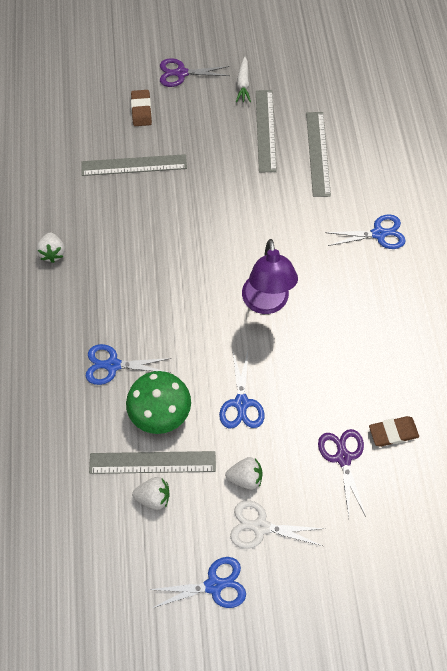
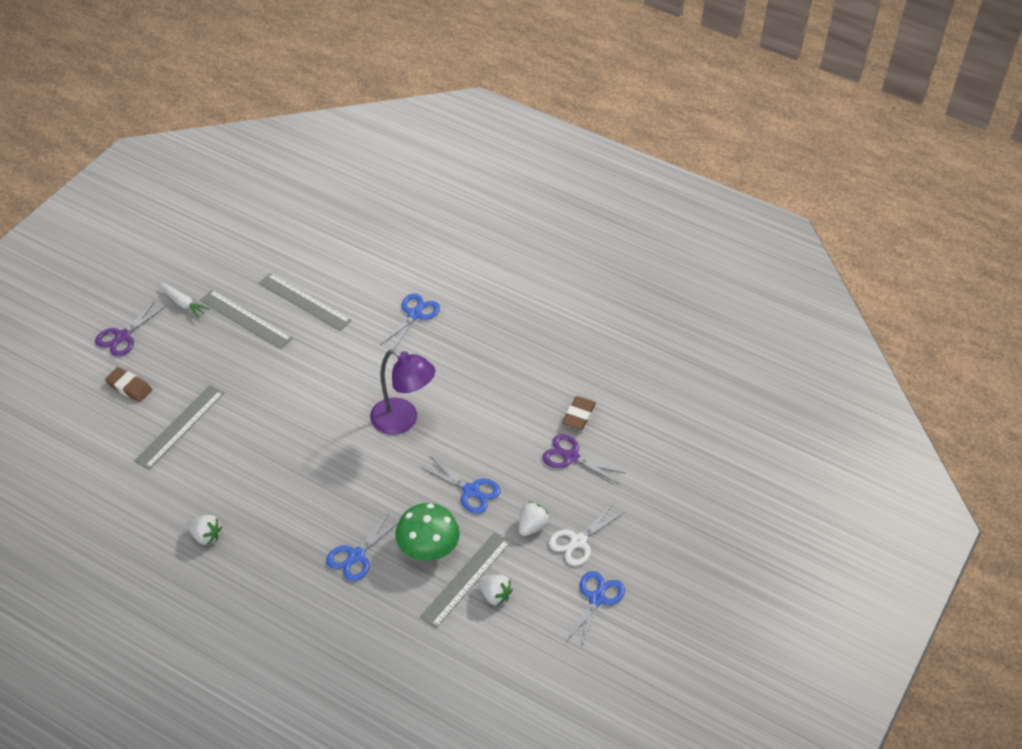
camera: 55 degrees left, 15 degrees down
(154, 497) = (494, 595): white strawberry -> white strawberry turned 90 degrees clockwise

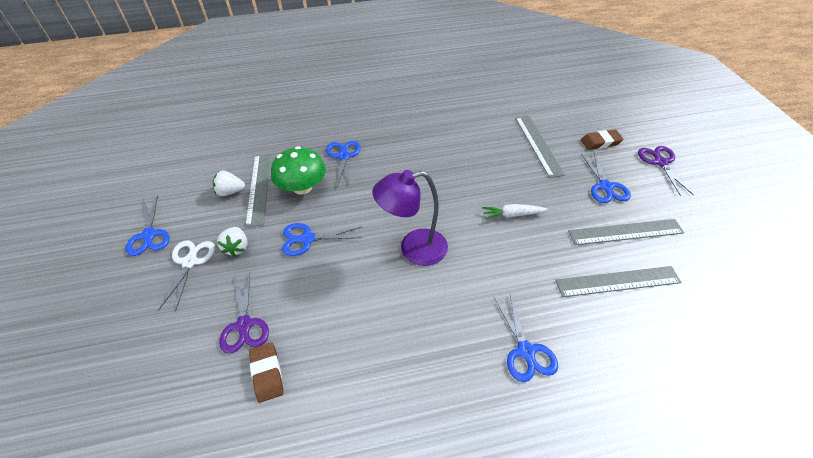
camera: 140 degrees right, 0 degrees up
(183, 304) = (676, 209): white carrot -> white carrot (512, 215)
(198, 354) = (605, 186): none -> blue scissors
(205, 536) = (438, 113): white strawberry -> none
(571, 457) = (244, 325): purple scissors -> purple scissors turned 90 degrees clockwise

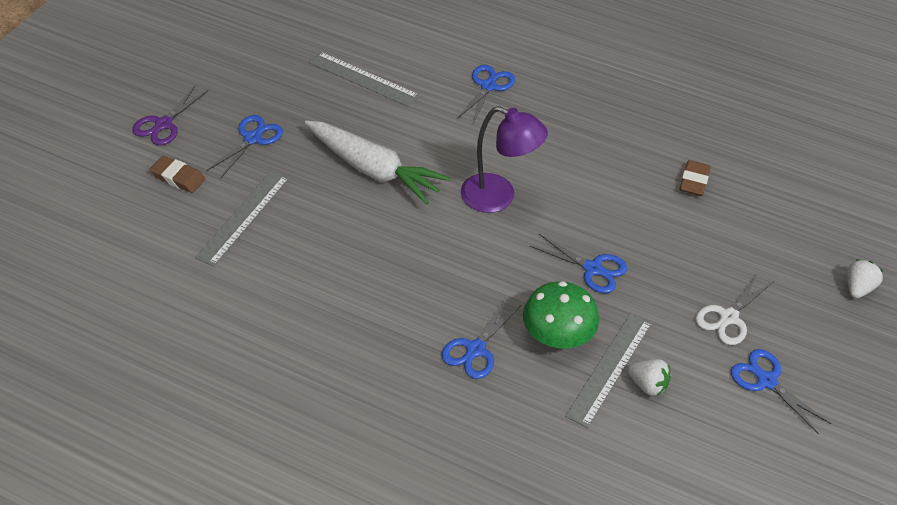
camera: 145 degrees left, 0 degrees up
(149, 235) = (766, 381): blue scissors -> blue scissors turned 60 degrees counterclockwise
(237, 248) = (672, 304): white strawberry -> white strawberry (858, 288)
(244, 325) = (696, 226): purple scissors -> none
(512, 215) = (374, 170): white carrot -> white carrot, size x2.15
(625, 232) = (301, 100): grey ruler -> none

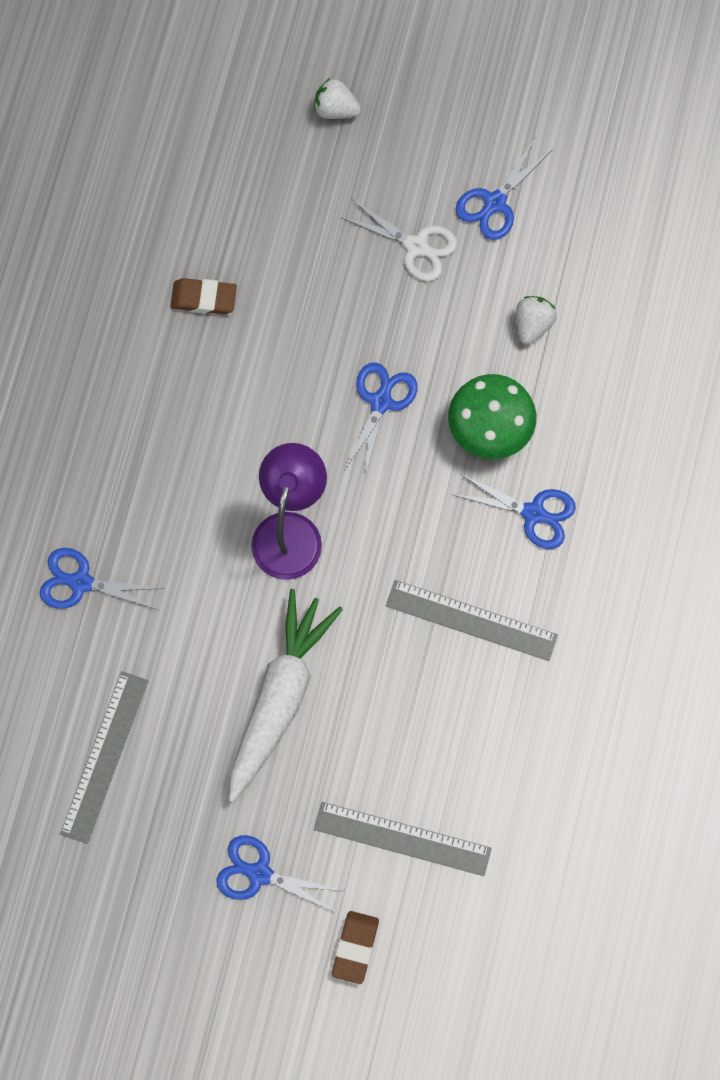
camera: 100 degrees left, 25 degrees up
(164, 124) = (261, 1005): purple scissors -> none
(609, 368) = (521, 366): grey ruler -> grey ruler (471, 620)

